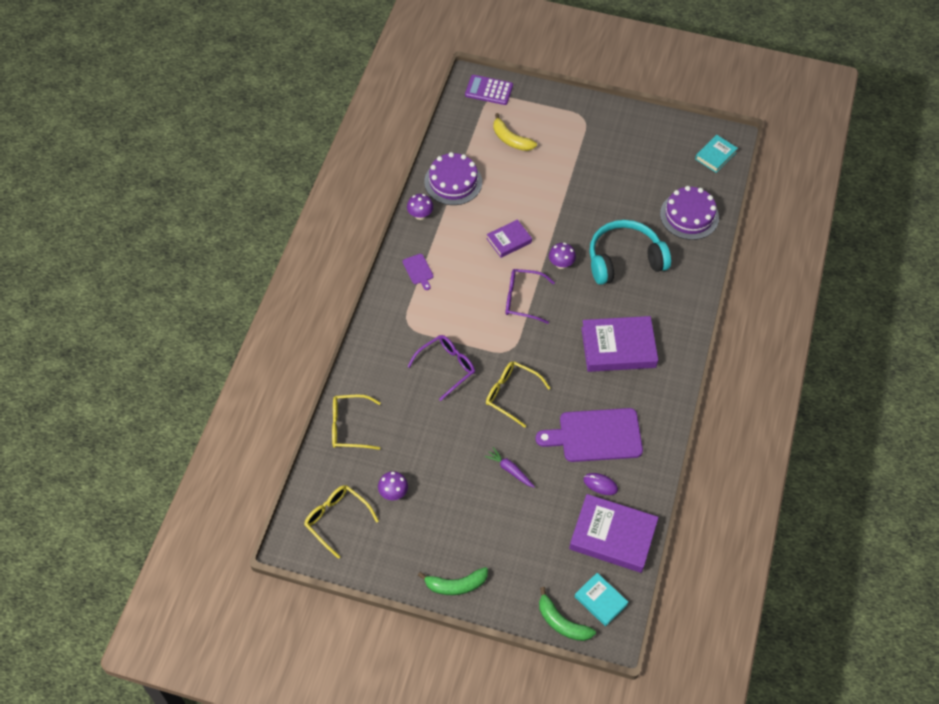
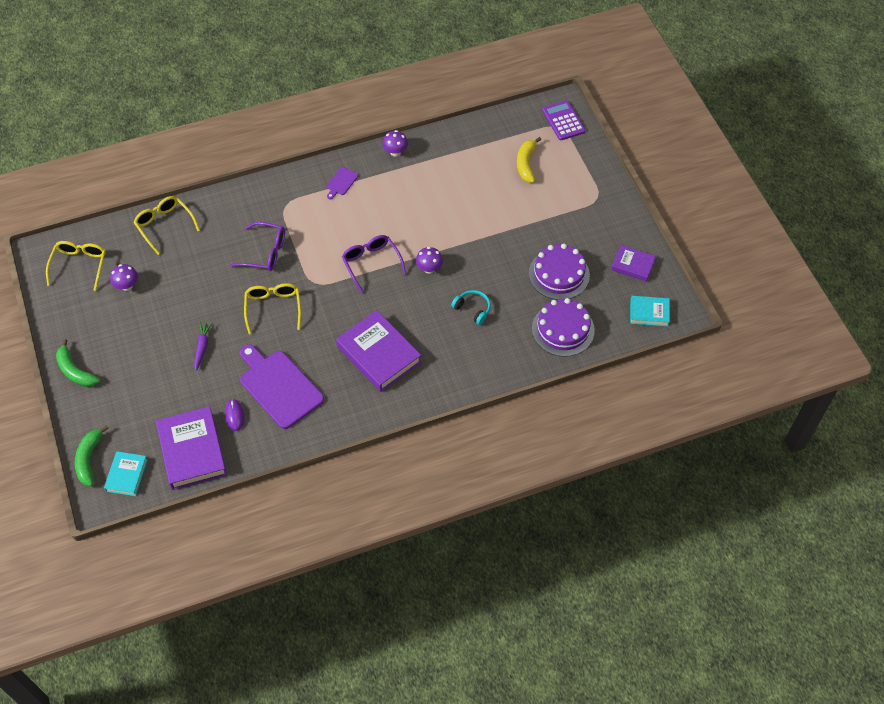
camera: 55 degrees right, 0 degrees up
(453, 182) = (447, 153): purple cake -> purple cake (559, 274)
(509, 240) = (421, 221): purple book -> purple book (632, 265)
(624, 260) = (473, 309): turquoise headphones -> turquoise headphones, size x0.46

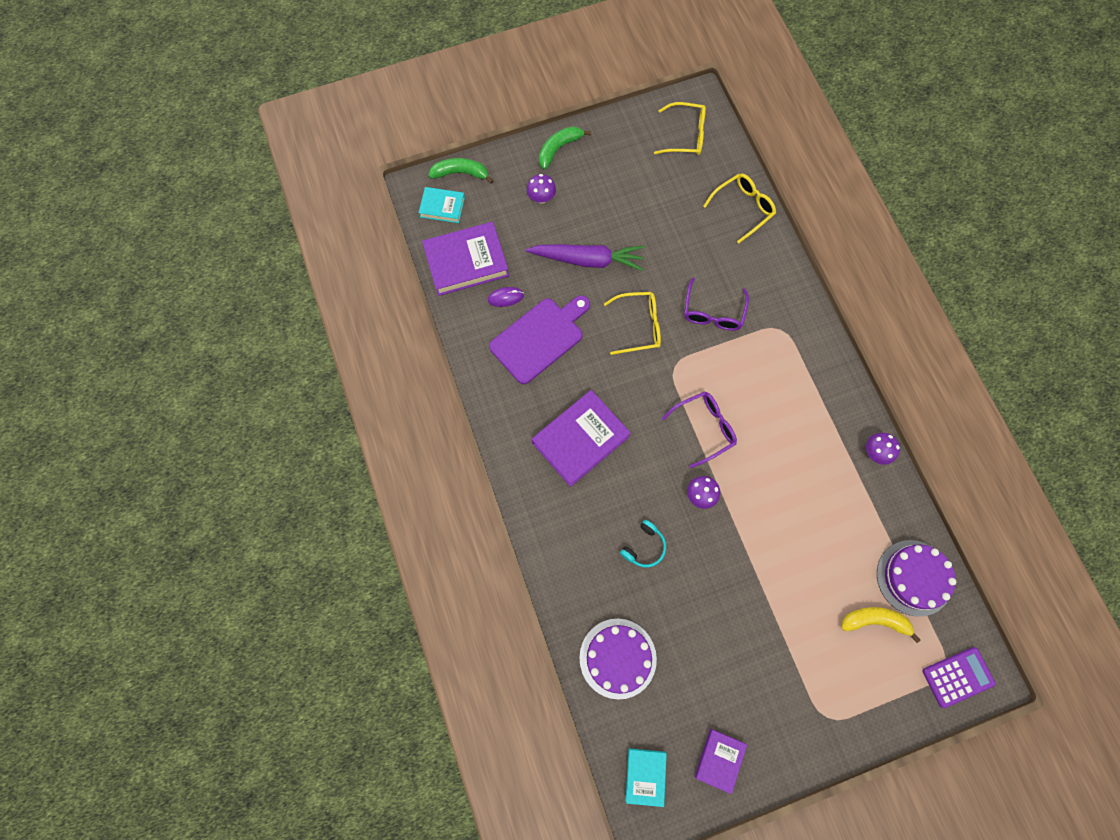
camera: 90 degrees right, 15 degrees up
(127, 286) = (662, 182): purple mushroom -> purple mushroom (541, 198)
(202, 347) = (588, 260): purple carrot -> purple carrot, size x1.97
(341, 182) = (821, 390): purple cutting board -> none
(559, 274) = (700, 657): purple cake -> purple cake (914, 577)

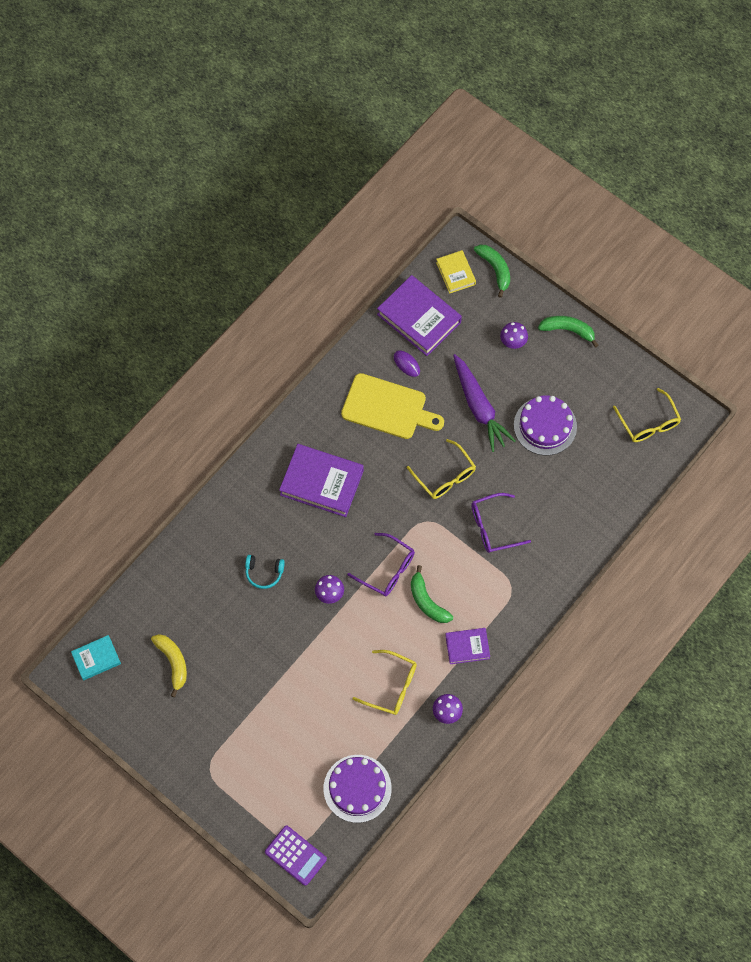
camera: 60 degrees right, 5 degrees down
(442, 207) = (455, 273): turquoise book -> yellow book
(539, 338) = (388, 408): purple cutting board -> yellow cutting board
(618, 658) = (169, 597): purple cake -> purple cake (545, 426)
(719, 760) = (136, 705): purple book -> purple book (467, 647)
(743, 208) = (607, 504): yellow glasses -> yellow glasses (392, 686)
(755, 409) = (427, 601): none -> green banana
(875, 621) = (304, 773): yellow banana -> yellow banana (173, 662)

